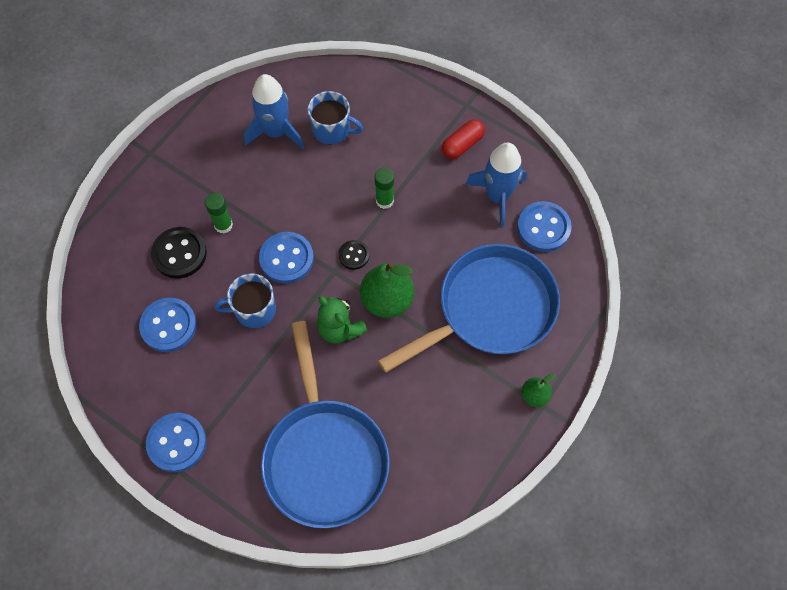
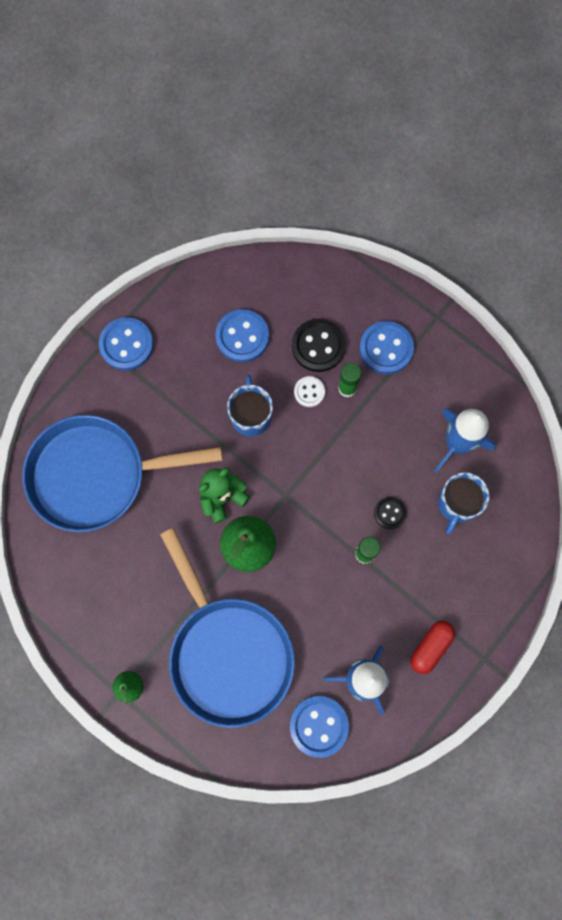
camera: 95 degrees right, 10 degrees up
(228, 258) = (309, 392): none -> white button
(286, 259) = (304, 449): blue button -> blue button (386, 348)
(354, 255) = (302, 516): black button -> black button (390, 513)
(462, 145) = (430, 647): red capsule -> red capsule turned 75 degrees clockwise

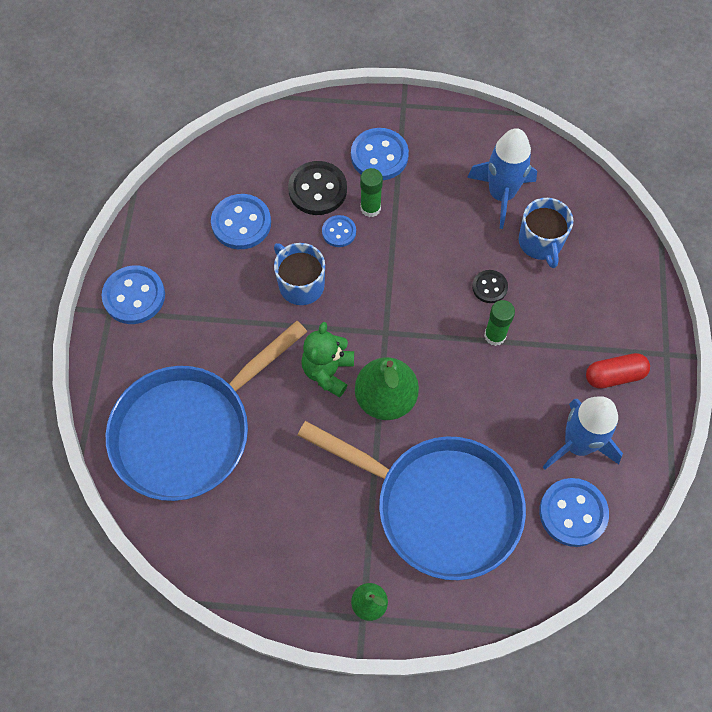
camera: 35 degrees left, 10 degrees down
(309, 392) = (339, 232): white button -> blue button
(430, 647) = (614, 376): red capsule -> red capsule turned 75 degrees clockwise

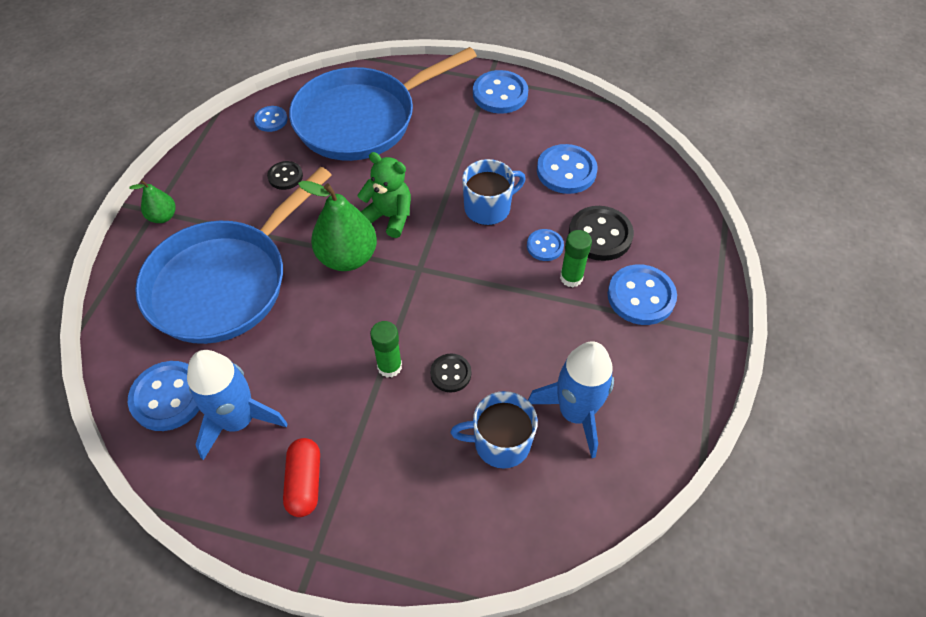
camera: 100 degrees right, 10 degrees down
(190, 430) = (362, 119): blue pan -> blue pan turned 90 degrees counterclockwise
(203, 533) = (271, 120): none -> blue button
(289, 489) = (285, 176): none -> black button

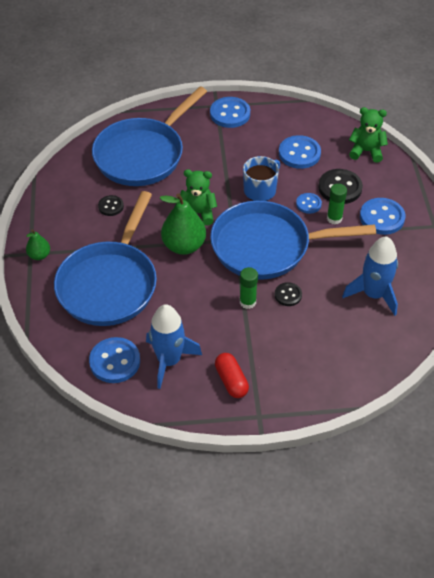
camera: 20 degrees left, 5 degrees down
(271, 120) = (77, 171): blue button -> none
(458, 291) = (267, 246): none -> blue pan
(500, 442) = (337, 323): blue mug -> none
(661, 192) = (366, 151): none -> green teddy bear

